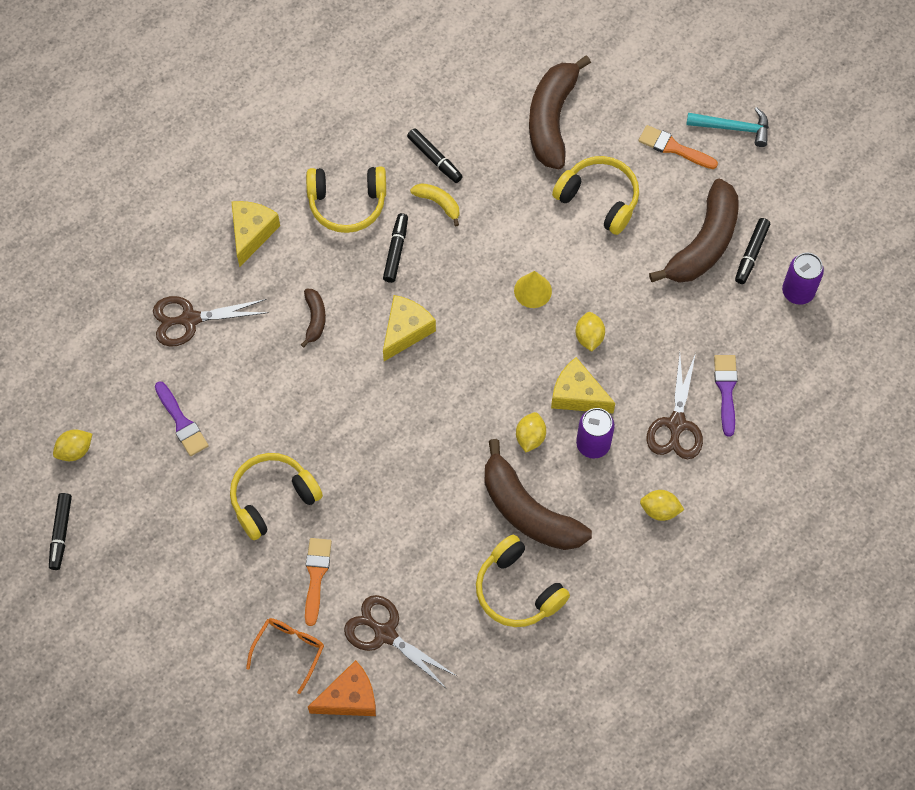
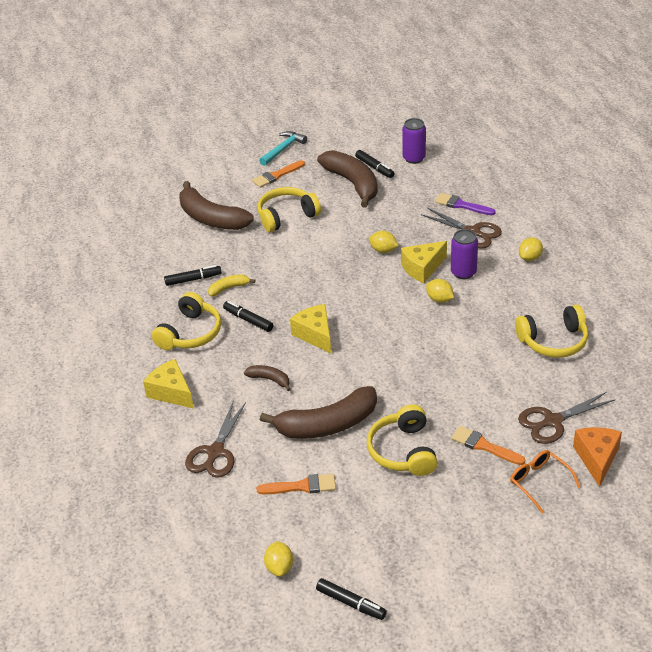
camera: 60 degrees left, 25 degrees down
(181, 422) = (301, 486): purple brush -> orange brush
(528, 511) = (495, 317): brown banana -> brown banana (327, 424)
(532, 290) = (330, 265): yellow cone -> none

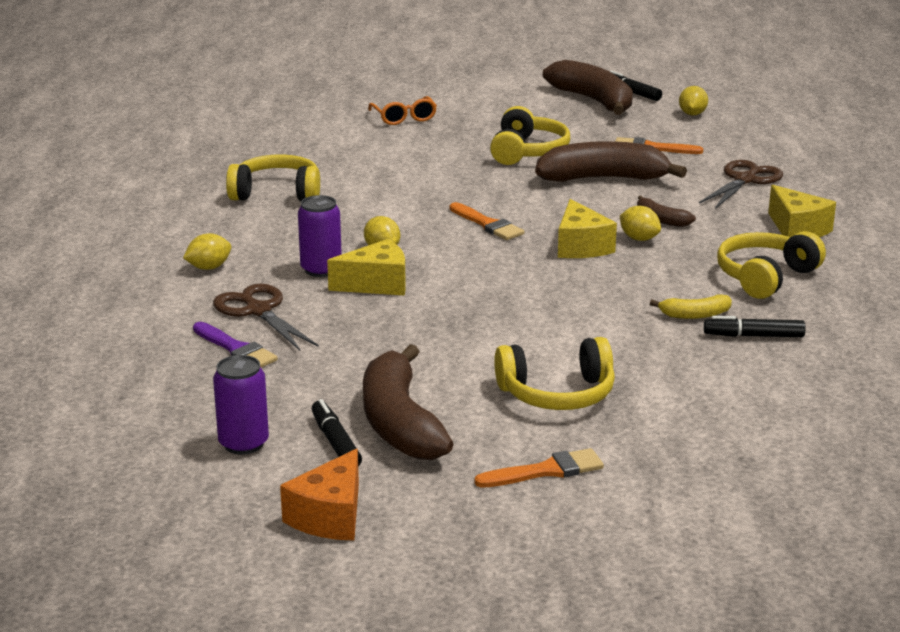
camera: 165 degrees left, 15 degrees down
(211, 218) = (705, 418): brown banana -> brown banana (593, 100)
(248, 320) = (673, 276): black marker -> none
(283, 149) = (505, 526): turquoise hammer -> none
(383, 250) = (419, 315): yellow lemon -> yellow lemon (639, 239)
(484, 446) = (438, 142): orange brush -> orange brush (488, 224)
(553, 421) = (348, 145): brown scissors -> none
(596, 458) = (332, 121): orange cheese -> orange cheese (330, 516)

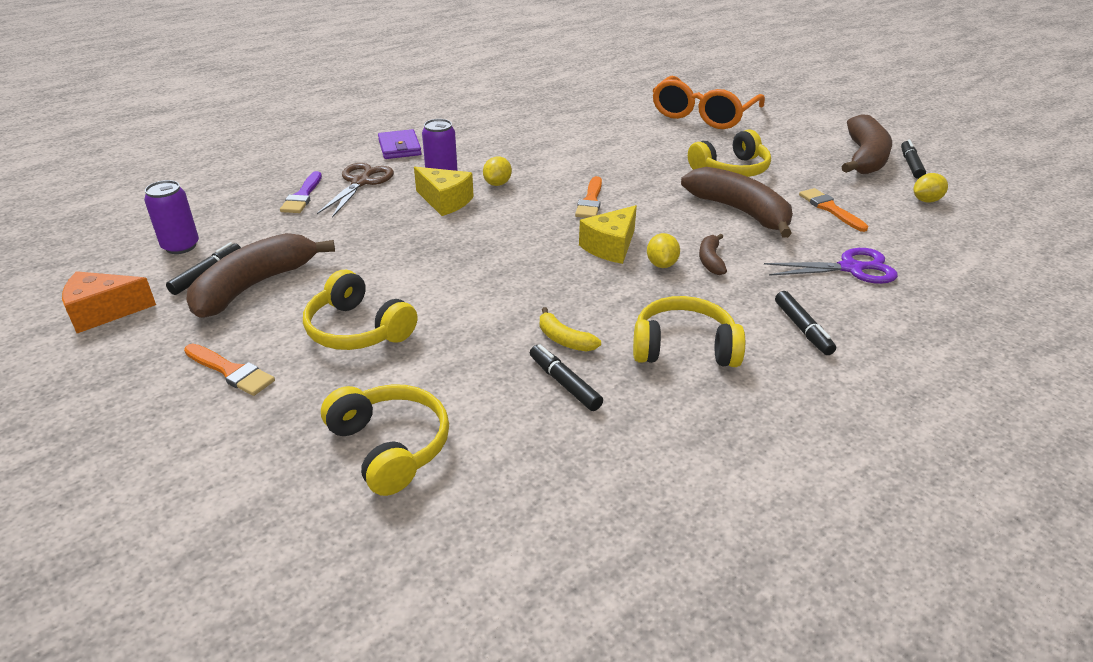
camera: 50 degrees right, 10 degrees up
(209, 267) = (400, 148): yellow lemon -> purple wallet
(277, 193) = (527, 125): yellow headphones -> yellow headphones (390, 447)
(404, 118) = (703, 115): orange glasses -> orange glasses, size x1.98
(745, 180) = (850, 268): brown scissors -> purple scissors
(797, 229) = (802, 329): yellow cheese -> black marker

